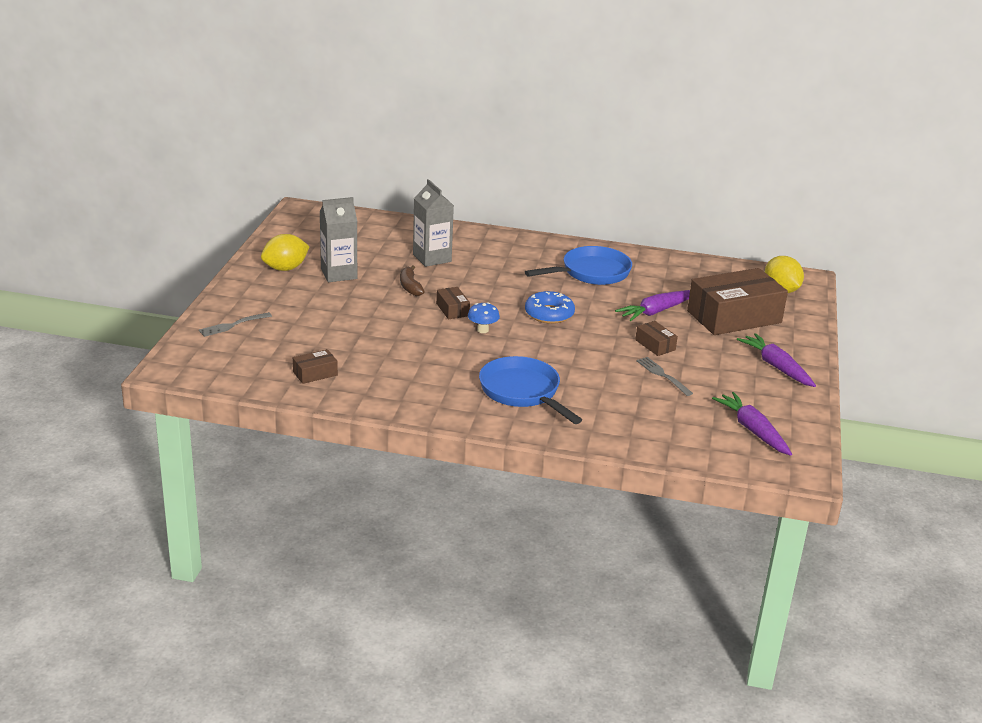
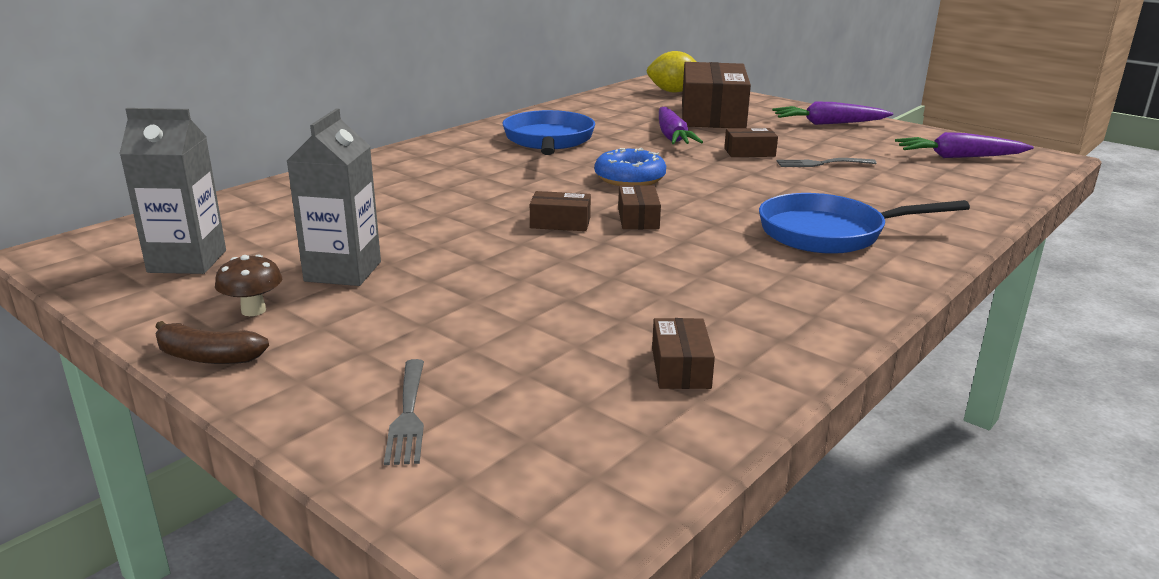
camera: 60 degrees left, 5 degrees down
(285, 268) = (253, 310): yellow lemon -> brown mushroom
(410, 287) = (458, 233): brown banana -> brown banana (207, 357)
(432, 258) = (390, 202): grey carton -> grey carton (187, 261)
(482, 330) = (638, 219): blue mushroom -> brown box

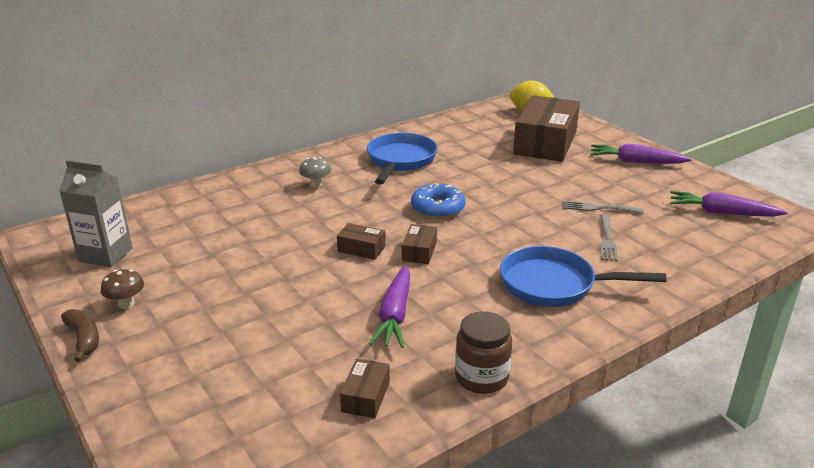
camera: 15 degrees right, 5 degrees up
(207, 357) = (84, 339): brown banana -> brown banana turned 150 degrees counterclockwise
(343, 271) = (195, 277): grey carton -> none
(408, 414) = (176, 405): grey fork -> grey fork (606, 239)
(454, 169) = (316, 185): none -> grey mushroom
(672, 136) = (498, 165): purple carrot -> purple carrot (395, 315)
(749, 152) = (548, 189): brown box -> none
(816, 329) = (481, 377): none -> brown jar

